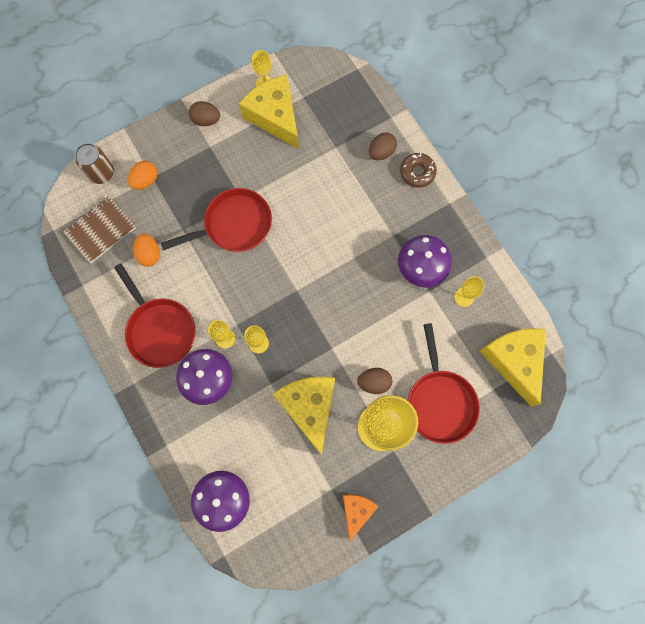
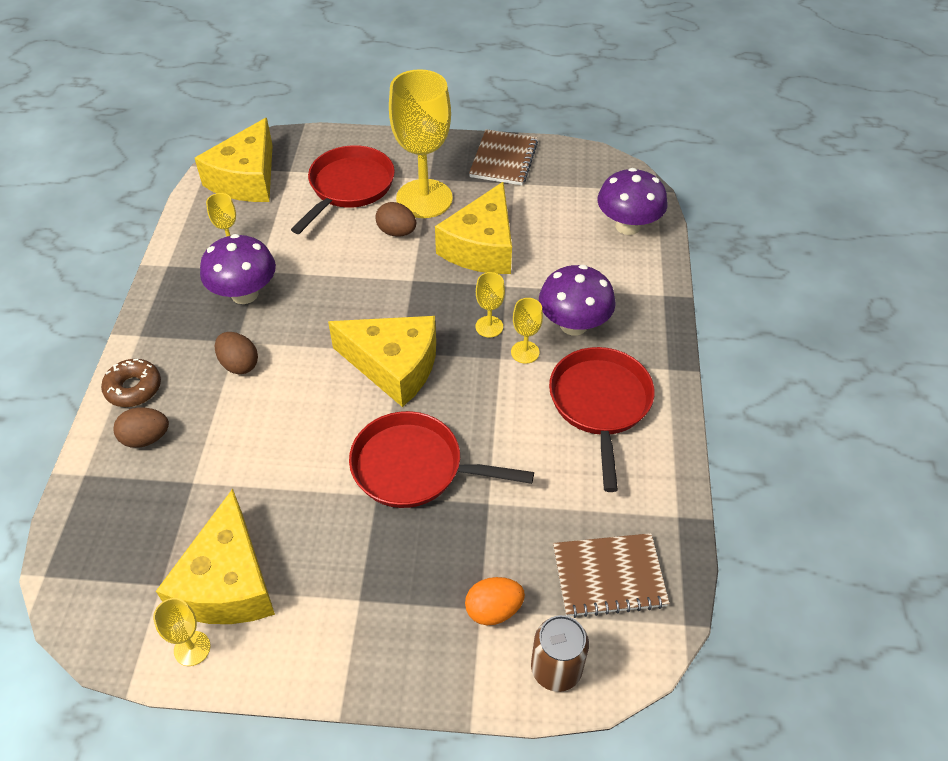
camera: 145 degrees left, 25 degrees down
(149, 254) = (556, 500): orange egg -> none
(206, 120) = (330, 648): brown egg -> brown egg (239, 364)
(292, 278) = (394, 366): none -> yellow cheese
(356, 511) = (503, 159): orange cheese -> brown notebook

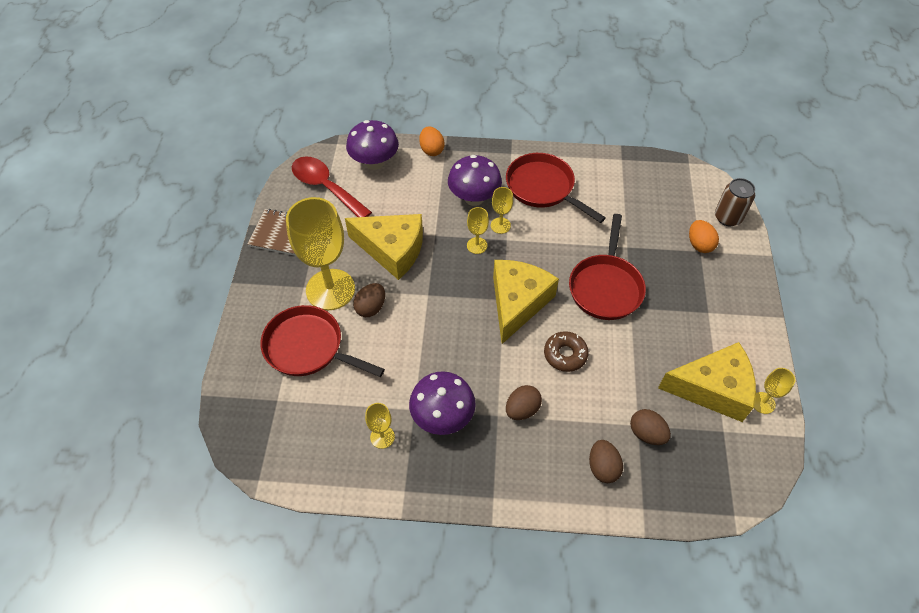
camera: 90 degrees left, 5 degrees up
(133, 388) = (553, 489): brown donut -> brown donut (565, 354)
(179, 490) = (646, 433): none -> brown egg
(246, 179) = (284, 438): yellow cheese -> none
(579, 186) = (326, 187): none -> red spoon
(600, 404) = (543, 188): red pan -> red pan turned 45 degrees clockwise
(609, 576) = (667, 192): brown notebook -> none
(660, 281) = (431, 150): none -> orange egg

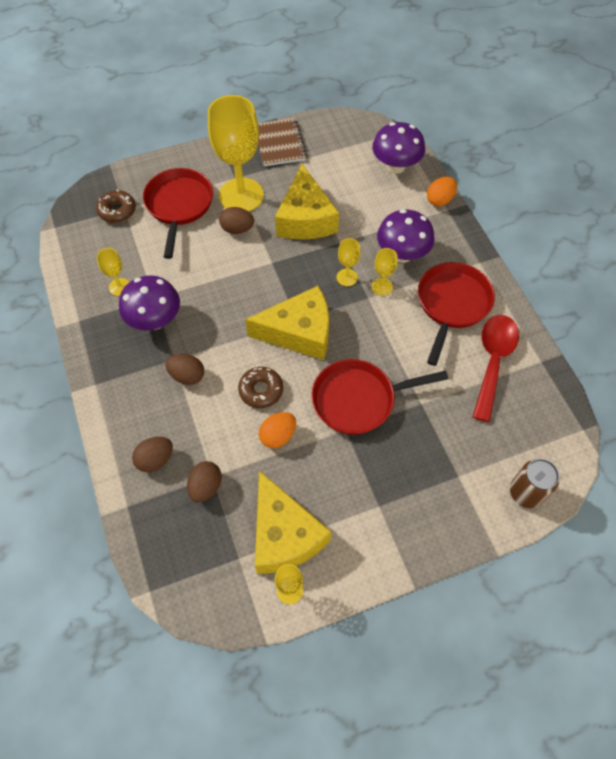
camera: 65 degrees right, 5 degrees up
(276, 407) = (117, 211): none -> brown donut
(326, 187) = (345, 146): red spoon -> red spoon (493, 361)
(699, 244) = (467, 473): orange egg -> orange egg (278, 436)

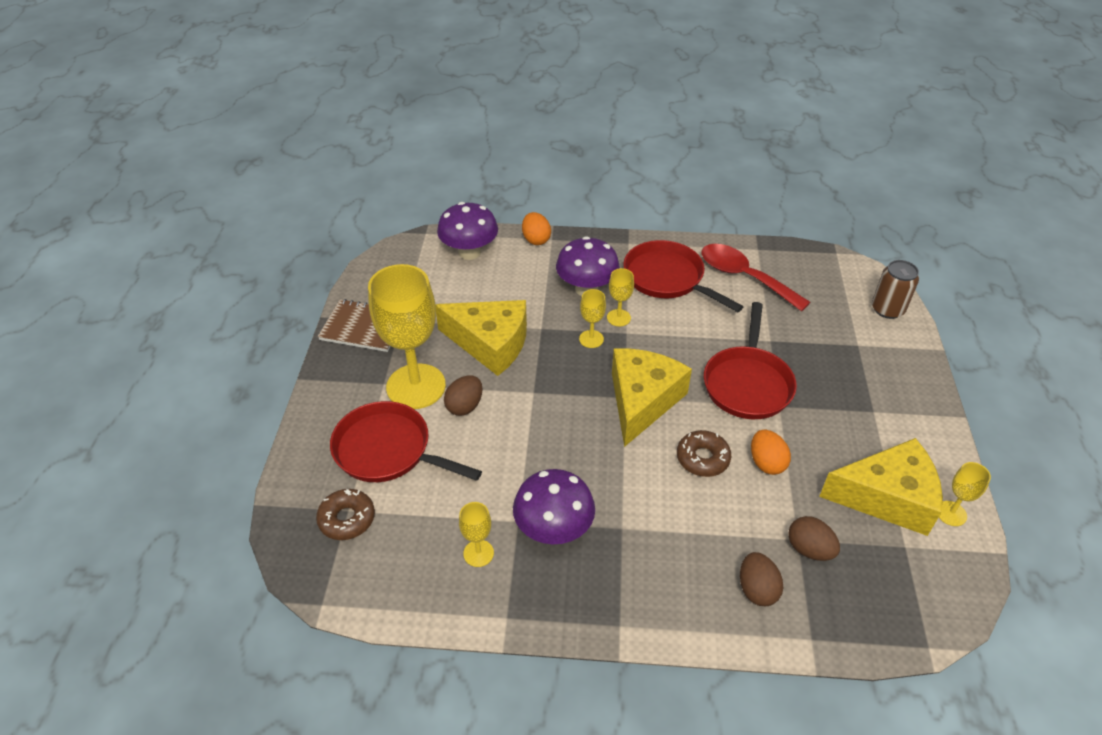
camera: 65 degrees left, 15 degrees down
(187, 376) = (652, 521): brown egg -> none

